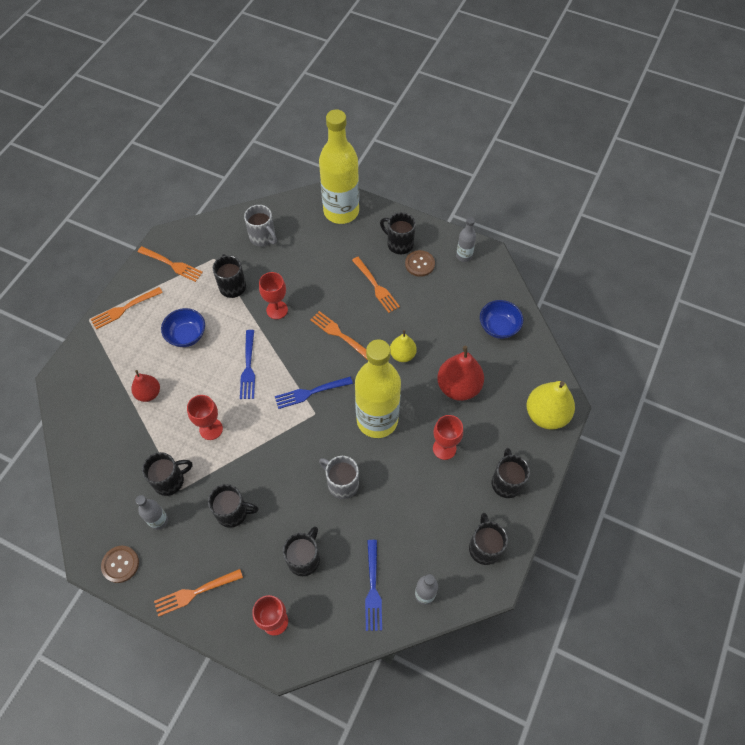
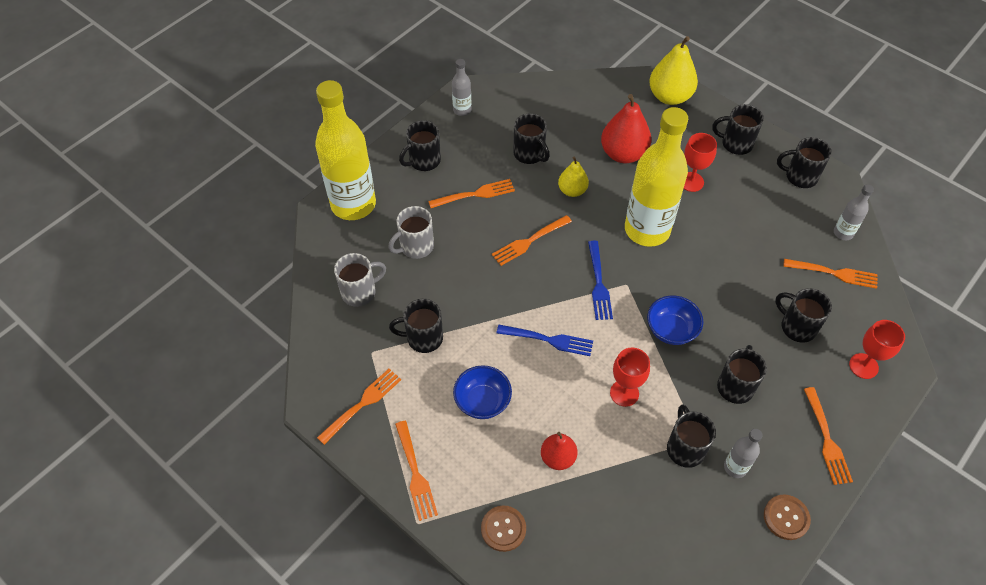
camera: 75 degrees left, 5 degrees down
(277, 310) = (475, 296): red goblet -> none
(342, 483) = (716, 276): grey mug -> grey mug (416, 247)
(372, 588) = (833, 273): blue fork -> orange fork
(419, 264) = (458, 149): brown button -> brown button (503, 529)
(432, 315) = (530, 154): none -> black mug
(498, 327) = (561, 105): blue bowl -> blue bowl (671, 330)

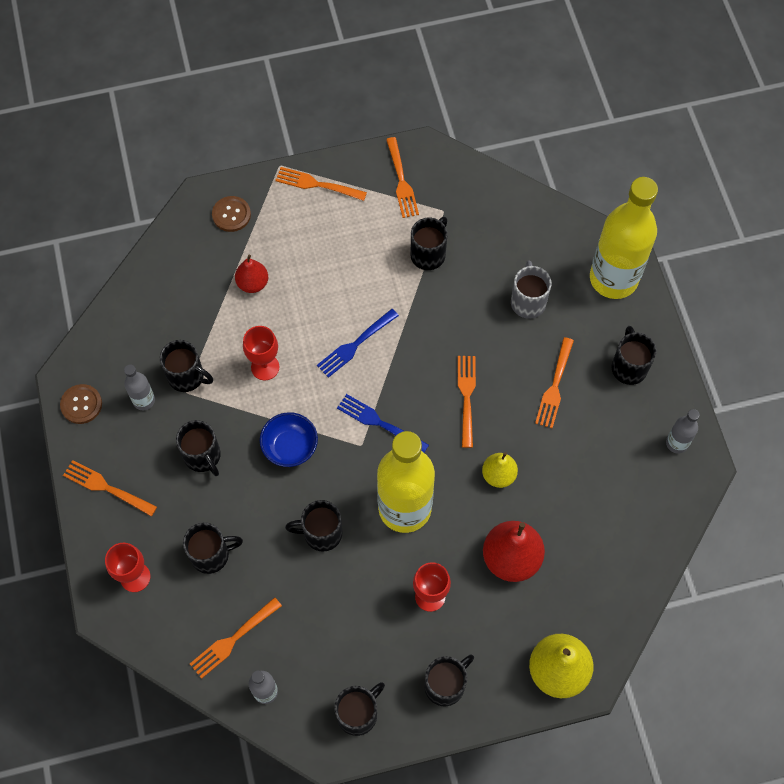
camera: 125 degrees right, 10 degrees up
(360, 292) = (510, 233): grey mug -> none
(482, 401) = (339, 262): blue bowl -> none
(530, 154) = (572, 468): black mug -> black mug (321, 533)

